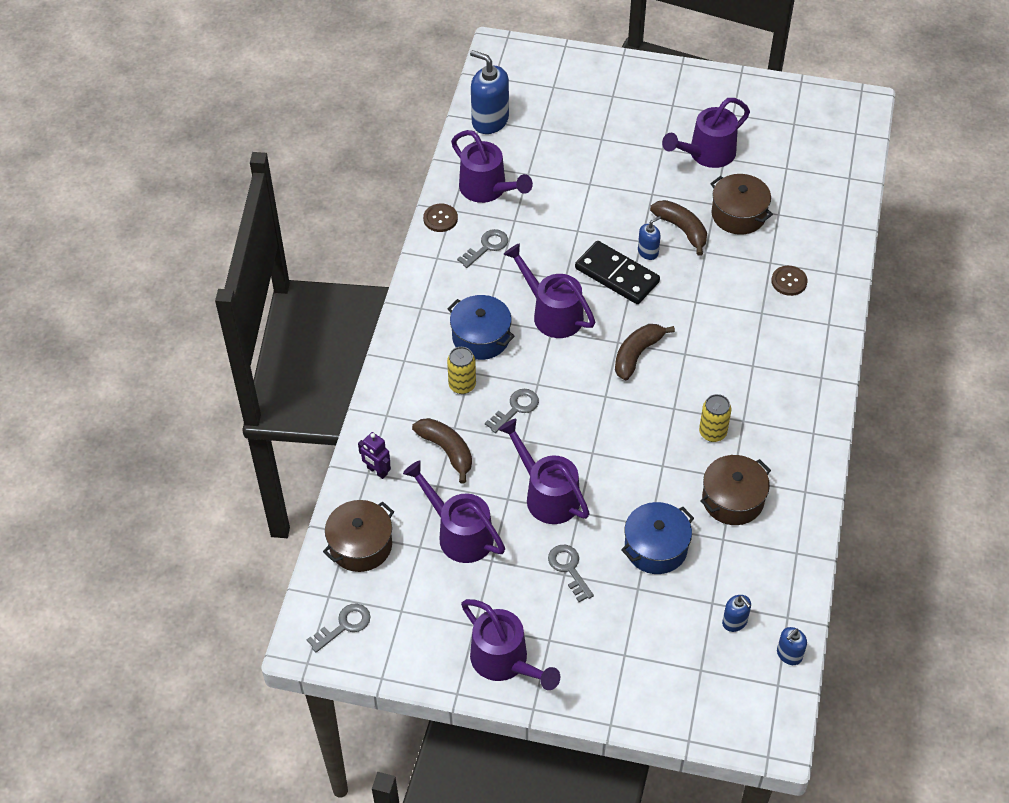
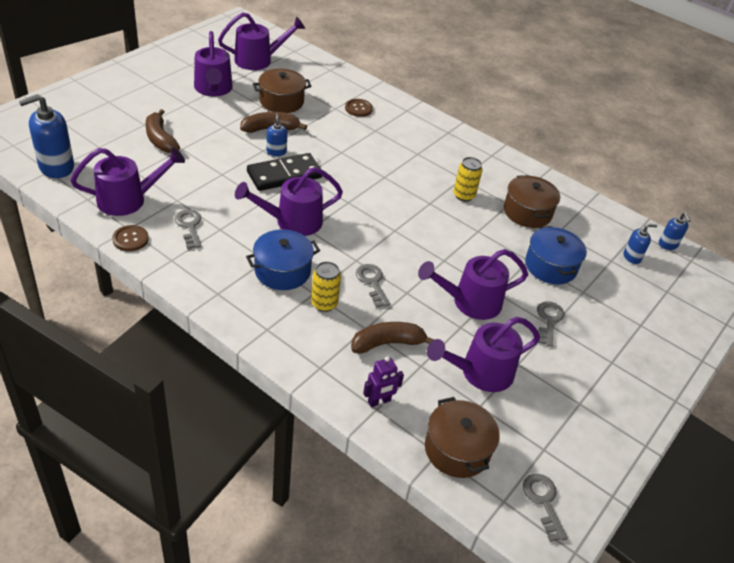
camera: 70 degrees left, 10 degrees down
(505, 662) = (624, 399): purple watering can -> purple watering can (259, 60)
(569, 569) = (548, 321): grey key -> grey key turned 105 degrees clockwise
(637, 354) = (367, 198): brown banana -> brown banana (160, 139)

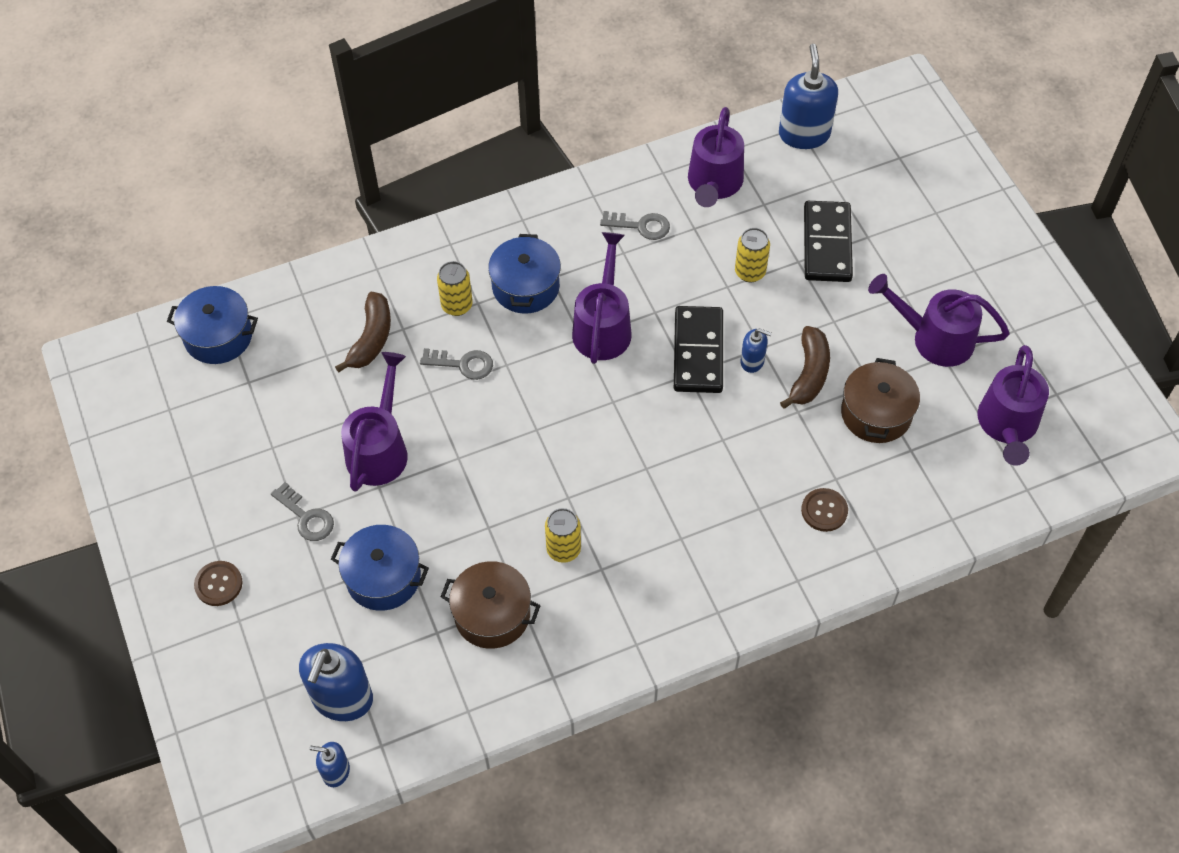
camera: 125 degrees right, 15 degrees up
(130, 239) = (643, 170): brown button -> brown button (218, 584)
(160, 139) = (827, 244): brown banana -> black domino
(203, 167) = (750, 272): none -> yellow can
(379, 401) = (308, 299): purple robot -> none
(457, 449) = (218, 336): brown pot -> blue pot
(479, 373) = (284, 403): purple watering can -> none
(543, 502) = (124, 375): grey key -> none
(632, 257) = (342, 698): blue soap dispenser -> blue soap dispenser, size x1.93

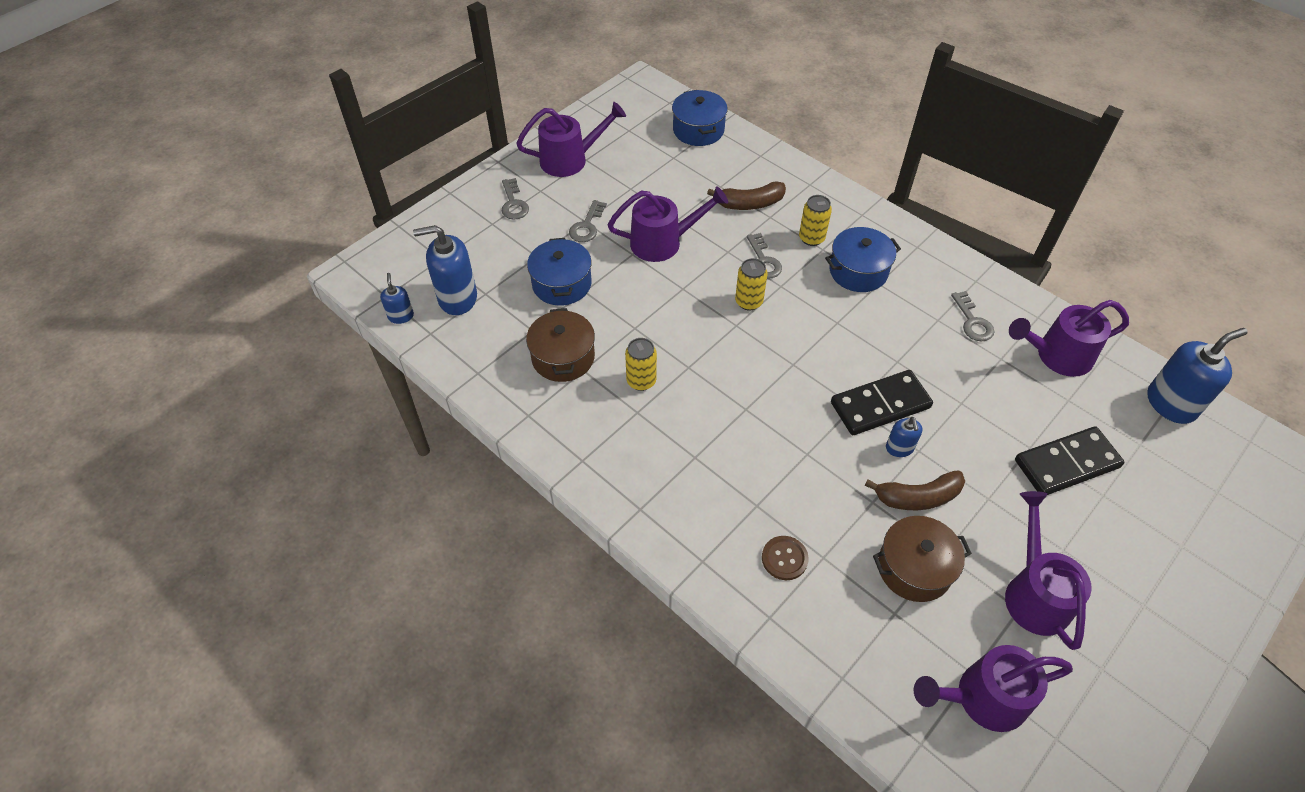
camera: 65 degrees right, 5 degrees down
(218, 584) = (513, 203): brown button -> grey key
(603, 325) = (858, 332): purple watering can -> purple watering can (571, 159)
(750, 272) = (989, 414): yellow can -> yellow can (748, 302)

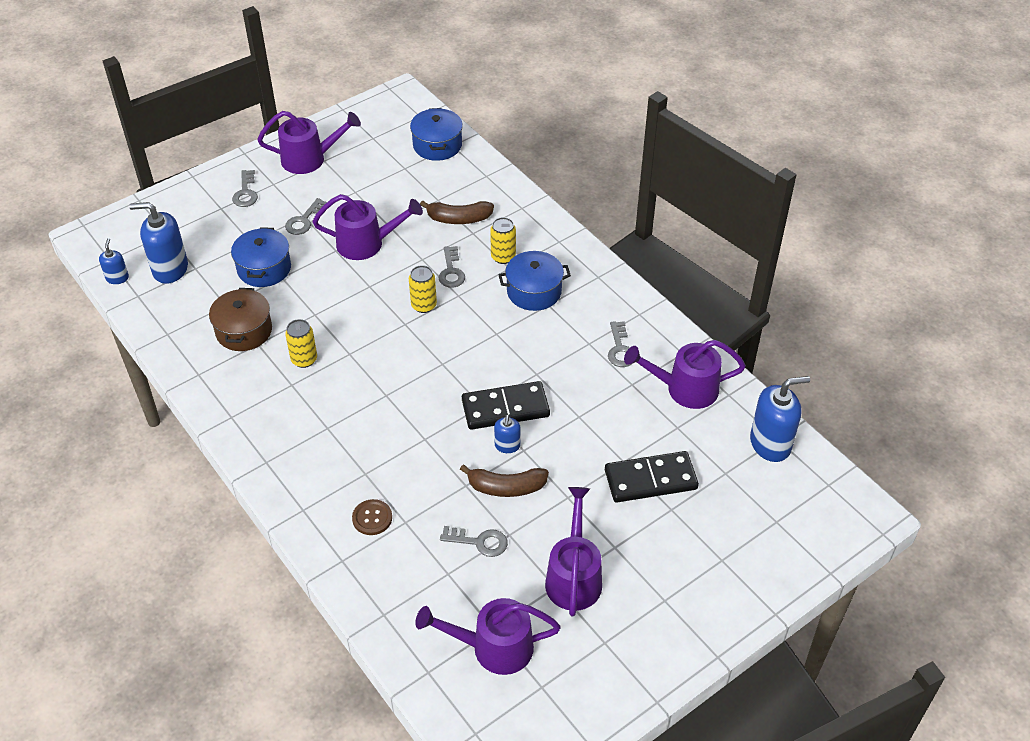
camera: 10 degrees right, 5 degrees down
(914, 568) = (479, 542): brown pot -> grey key

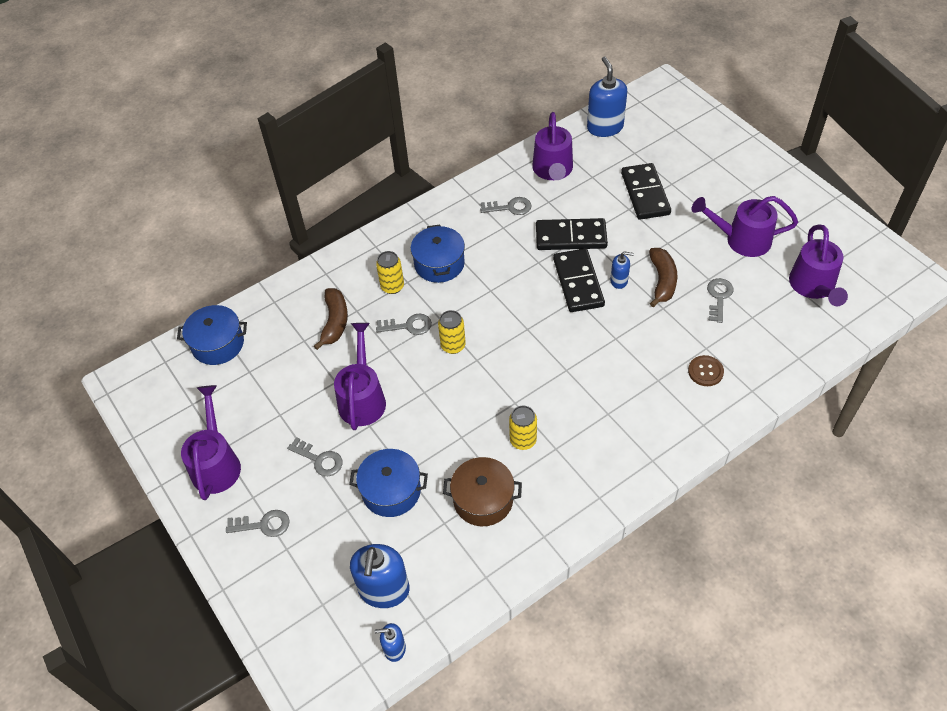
camera: 85 degrees left, 5 degrees up
(575, 403) = (571, 237): none -> black domino

